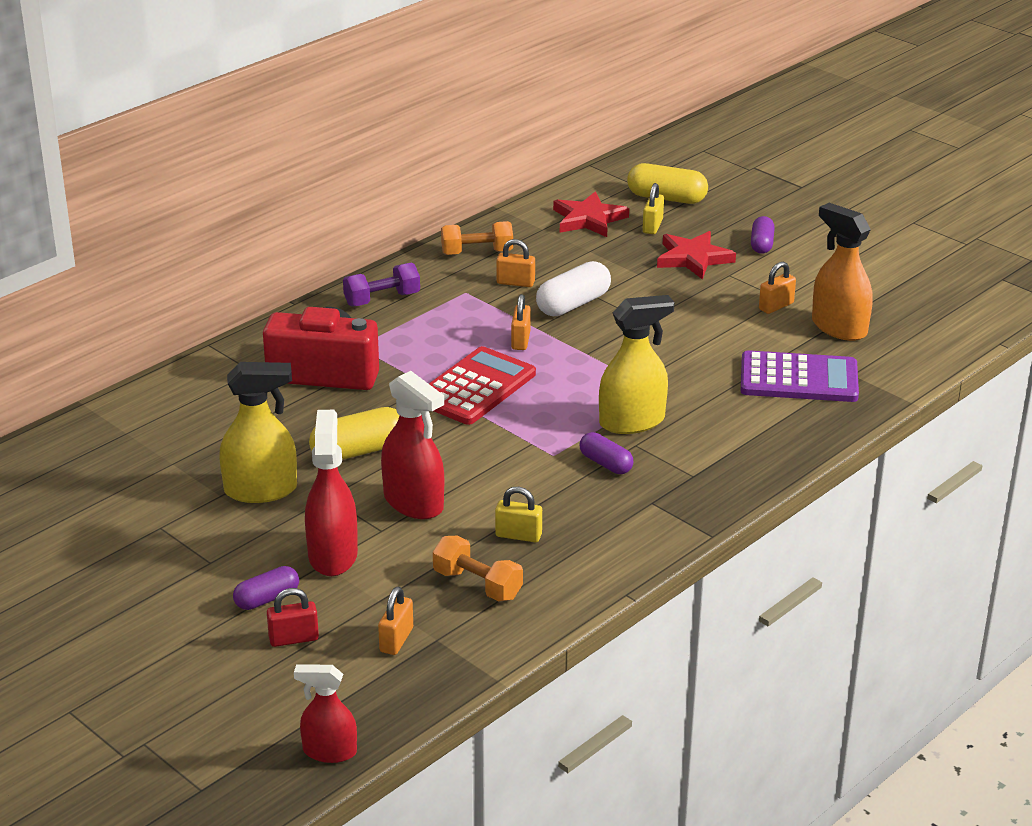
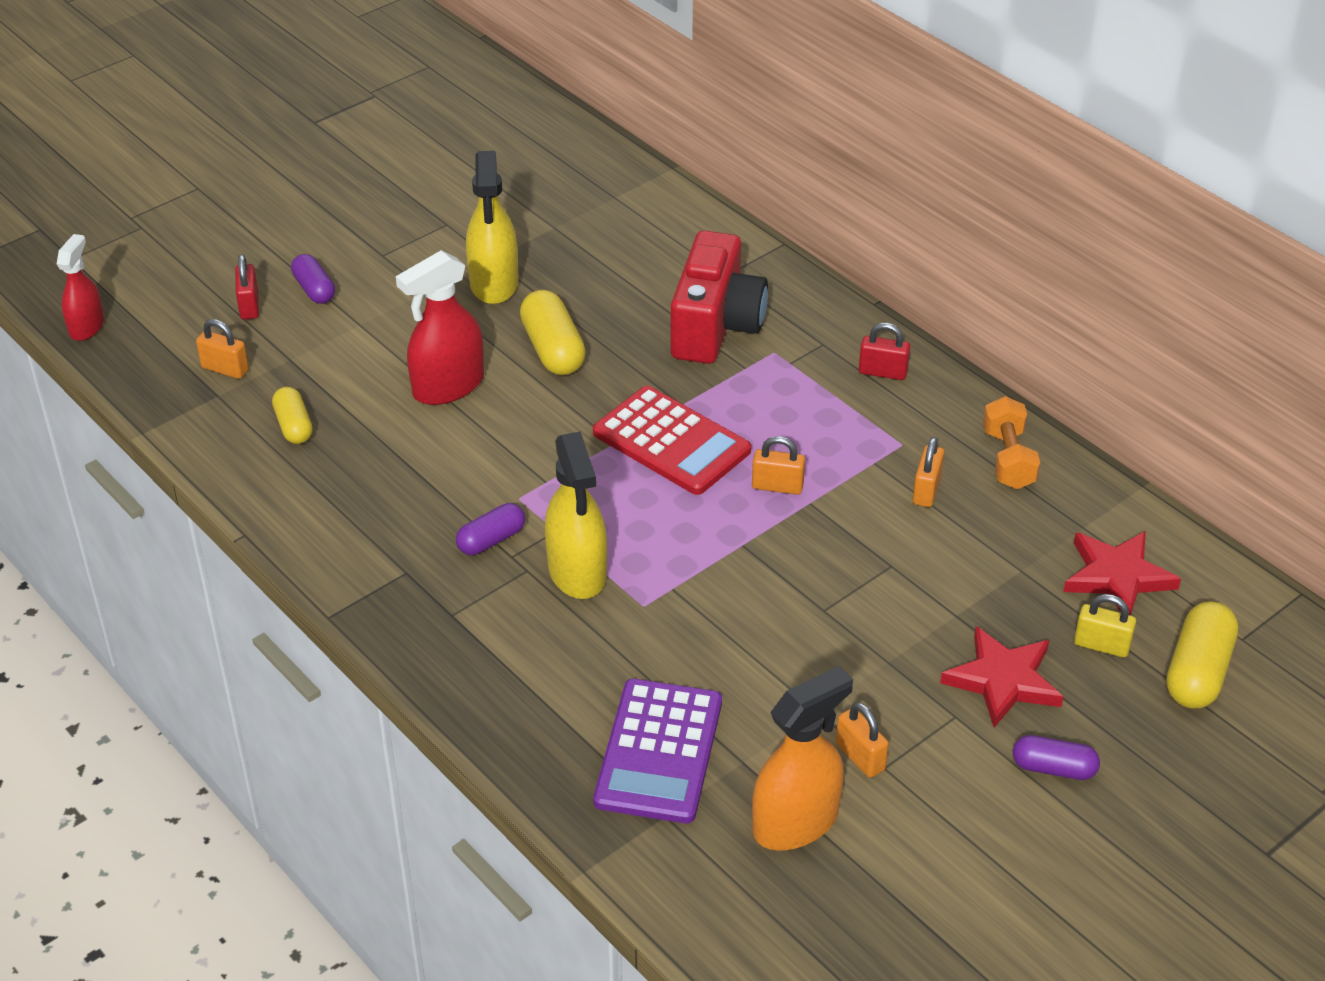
camera: 95 degrees right, 10 degrees up
(333, 555) = (371, 330): red spray bottle -> none
(382, 299) = (883, 372): purple dumbbell -> red padlock
(477, 585) = (294, 426): orange dumbbell -> yellow capsule
(518, 535) = (369, 460): yellow padlock -> none
(573, 304) = (868, 541): white capsule -> none

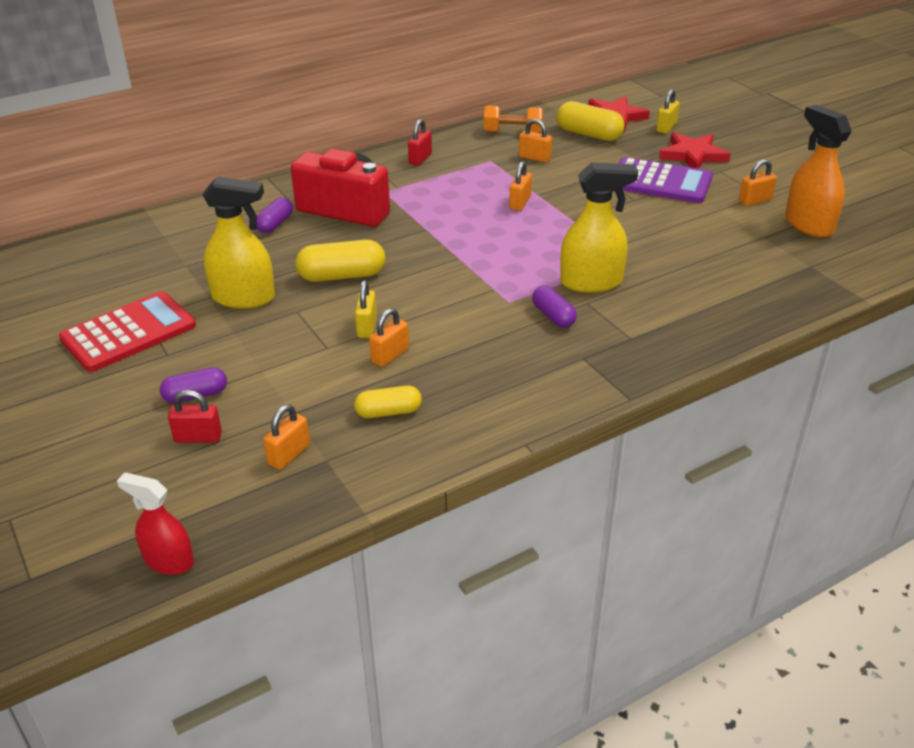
camera: 80 degrees left, 5 degrees down
(394, 412) = (390, 355): none -> orange padlock
(448, 386) = (367, 327): red spray bottle -> yellow padlock
(659, 752) = (758, 264): purple calculator -> purple calculator (660, 182)
(671, 442) = (465, 236): red calculator -> red calculator (129, 333)
(1053, 768) = (756, 150): purple capsule -> purple capsule (275, 224)
(1197, 672) = (685, 108): yellow capsule -> yellow capsule (589, 134)

